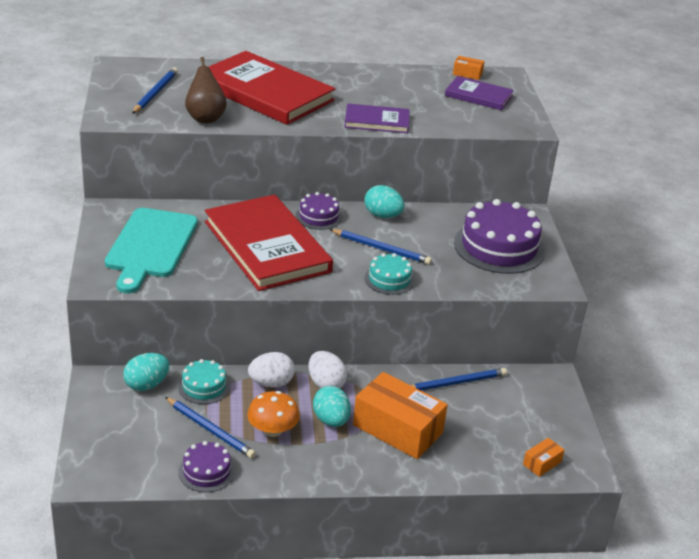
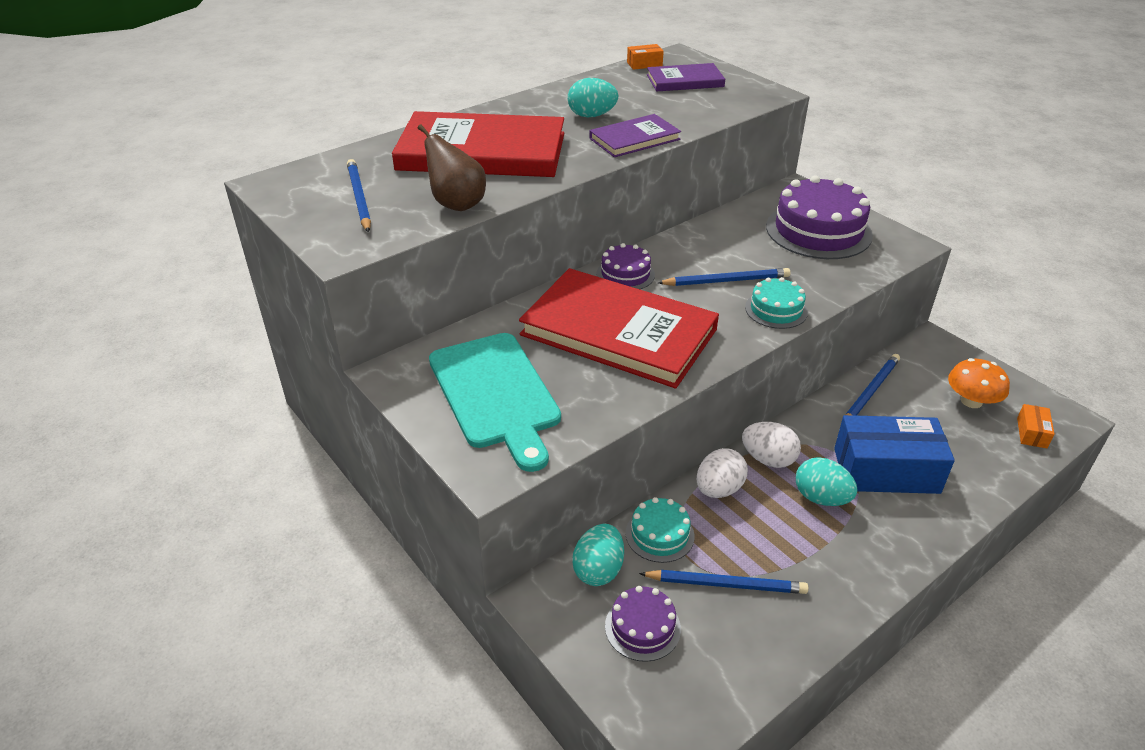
camera: 30 degrees left, 5 degrees up
(206, 471) = (783, 641): purple cake -> purple cake (642, 627)
(272, 430) = (784, 544): orange mushroom -> orange mushroom (971, 401)
(382, 215) = (682, 245): turquoise egg -> turquoise egg (591, 116)
(397, 429) = (886, 470): orange box -> blue box

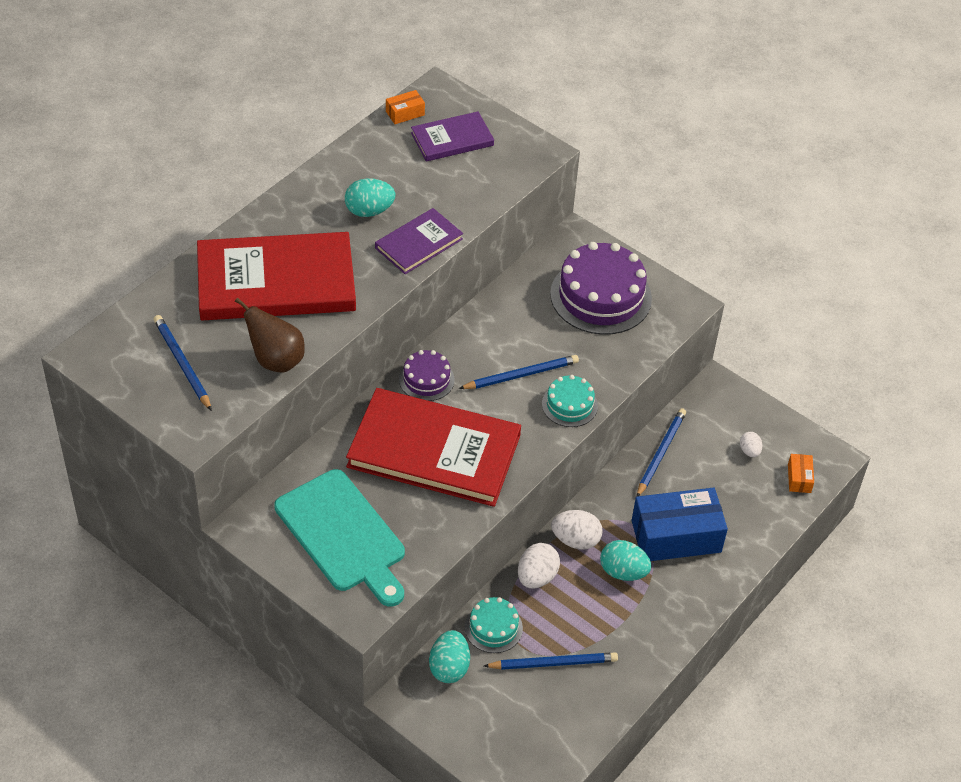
camera: 15 degrees left, 10 degrees up
(642, 627) = (493, 710): purple cake -> none
(971, 401) = (749, 451): orange mushroom -> white egg

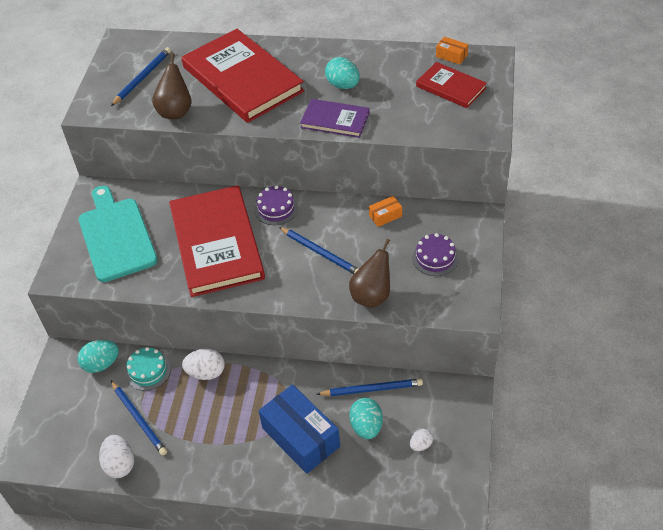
camera: 65 degrees right, 0 degrees up
(343, 535) = (116, 236): turquoise cutting board -> turquoise cutting board turned 135 degrees clockwise
(452, 139) = (450, 87): purple book -> red book
(569, 405) = (315, 291): turquoise cake -> none
(575, 540) = (253, 378): white egg -> white egg (120, 464)
(601, 296) = (435, 258): purple cake -> purple cake, size x0.52
(610, 365) = (372, 296): none -> brown pear
(623, 572) = (245, 420): turquoise egg -> turquoise egg (366, 426)
(799, 478) = (421, 492): orange box -> orange box (385, 216)

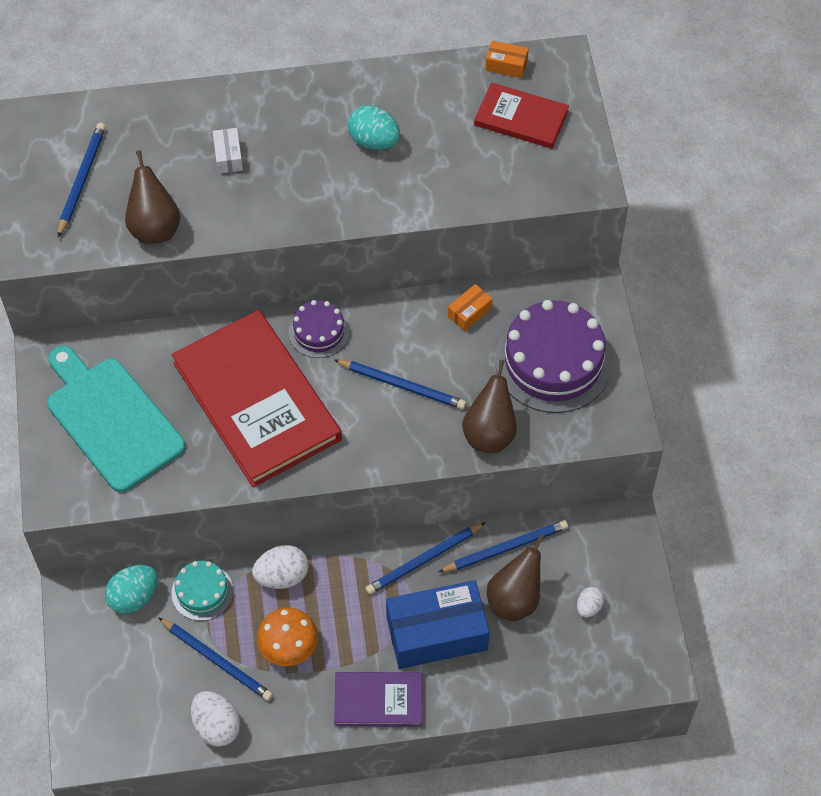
camera: 20 degrees left, 10 degrees up
(192, 421) = (288, 646): none -> orange mushroom
(242, 79) = (228, 156): red book -> white box
(301, 437) = (437, 633): blue box -> blue box turned 45 degrees counterclockwise
(309, 384) = (424, 560): none -> blue pencil
(335, 120) = (383, 200): purple book -> purple book (378, 700)
(366, 426) = (514, 599): turquoise egg -> brown pear
(435, 258) = (553, 361): purple cake -> purple cake, size x1.91

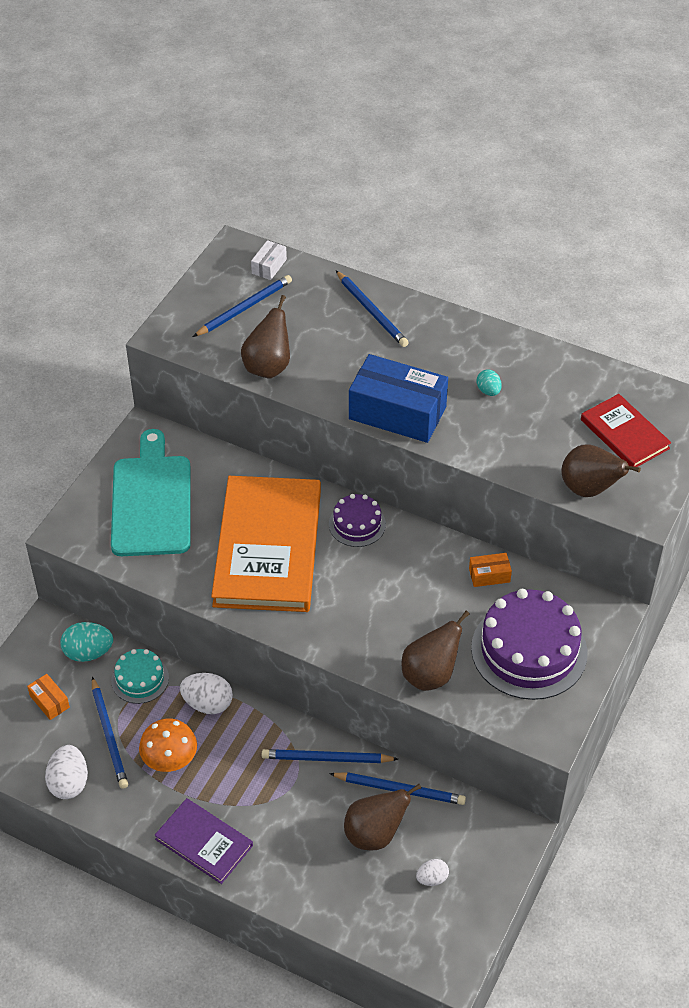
camera: 35 degrees right, 10 degrees down
(228, 156) = (366, 346): white box -> white box (269, 266)
(257, 401) = (268, 547): red book -> orange book
(374, 141) = (488, 391): turquoise egg -> turquoise egg, size x0.59
(402, 385) = (389, 599): blue pencil -> blue pencil (372, 311)
(437, 633) = (291, 820): blue box -> blue box (397, 412)
(506, 65) = (645, 389): orange box -> orange box (49, 701)
(531, 188) = (589, 489): none -> brown pear

